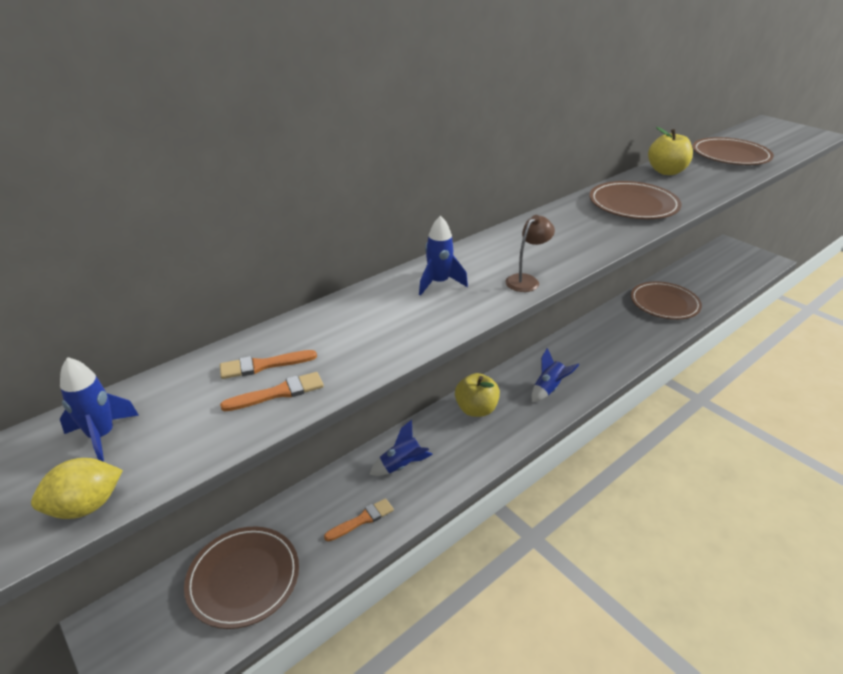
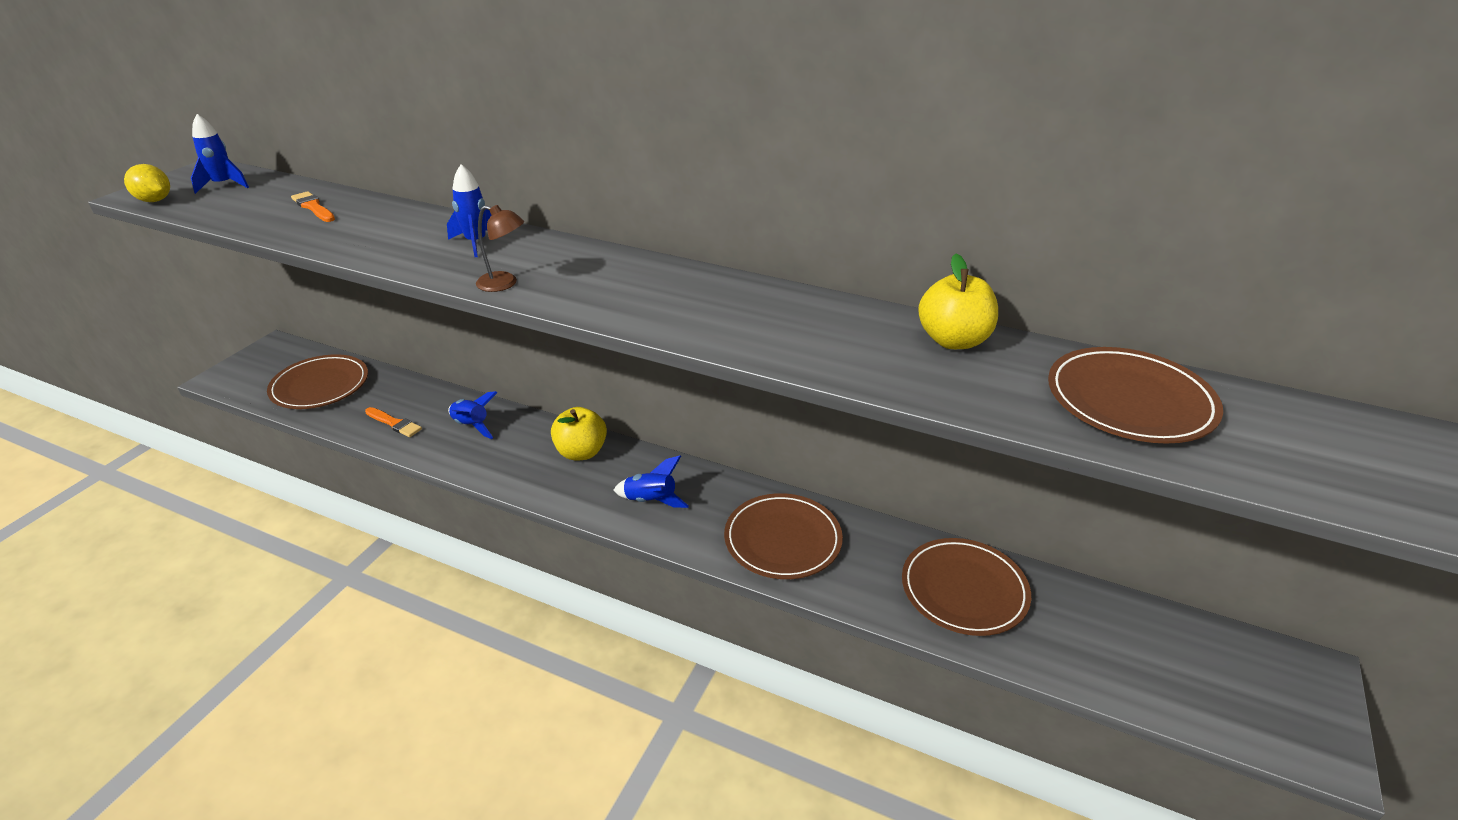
camera: 65 degrees right, 0 degrees up
(278, 393) = (276, 220): orange brush -> none
(633, 205) = (780, 325): brown plate -> brown plate (782, 540)

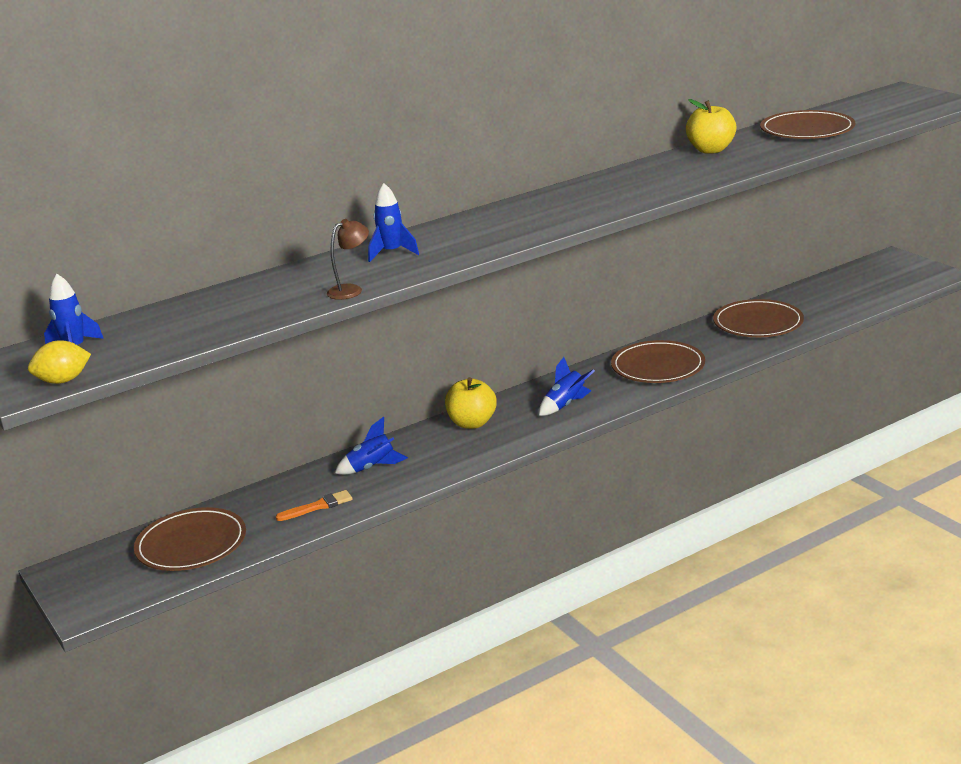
camera: 55 degrees left, 10 degrees down
(313, 207) = (210, 309): orange brush -> none
(504, 284) = (480, 248): brown lamp -> brown lamp (351, 290)

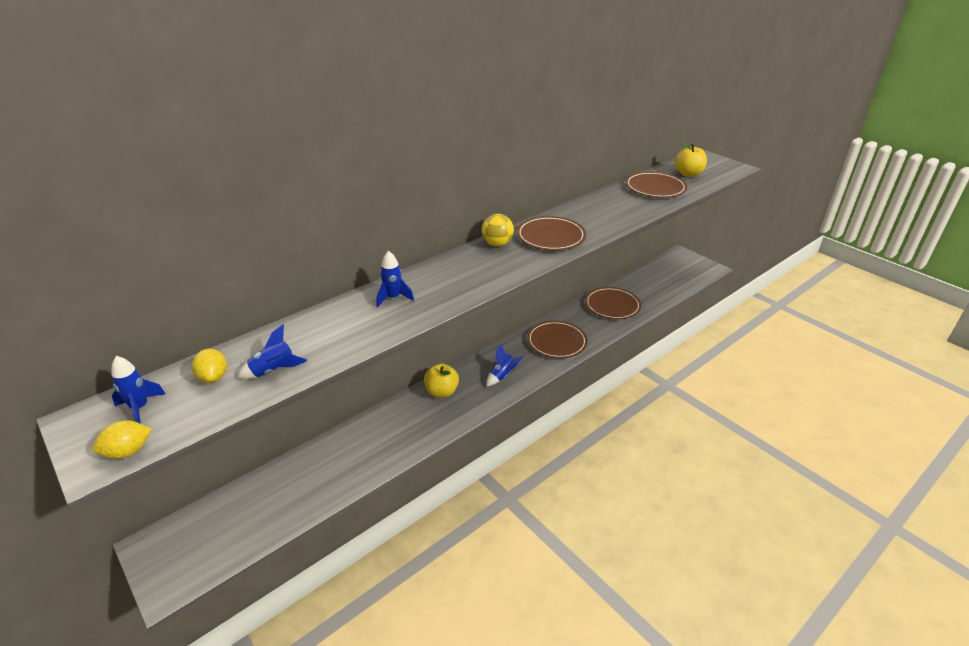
camera: 10 degrees left, 10 degrees up
(159, 325) = (213, 377): none -> yellow lemon
(191, 544) = (248, 515): brown plate -> brown plate (550, 236)
(318, 506) = (341, 474): orange brush -> none
(351, 290) = (367, 340): brown lamp -> none
(372, 468) = (377, 435): blue rocket -> blue rocket (273, 371)
(547, 198) = (497, 244): none -> yellow ball
(711, 150) = (598, 203): yellow apple -> yellow apple (688, 174)

